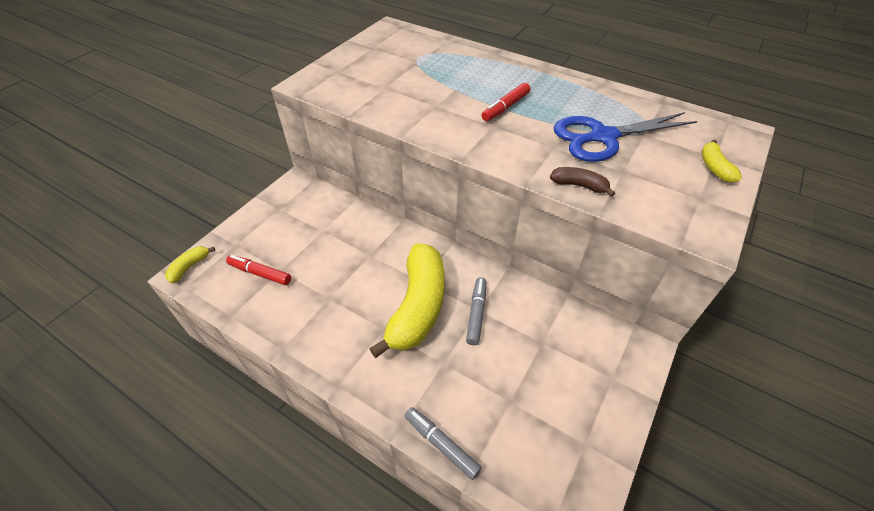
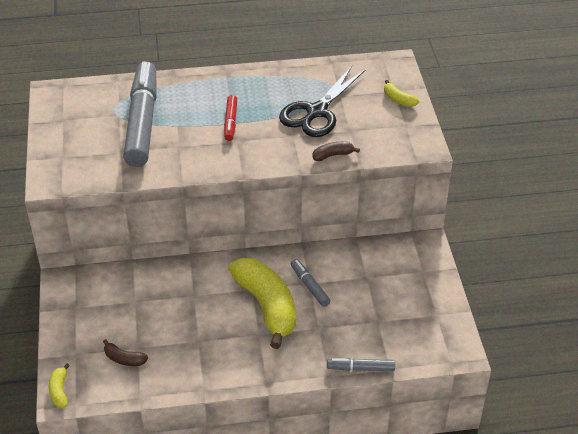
camera: 40 degrees left, 5 degrees down
(260, 273) = (124, 359): red marker -> brown banana
(429, 74) = (142, 122): none -> grey marker
(603, 137) = (317, 112): blue scissors -> black scissors

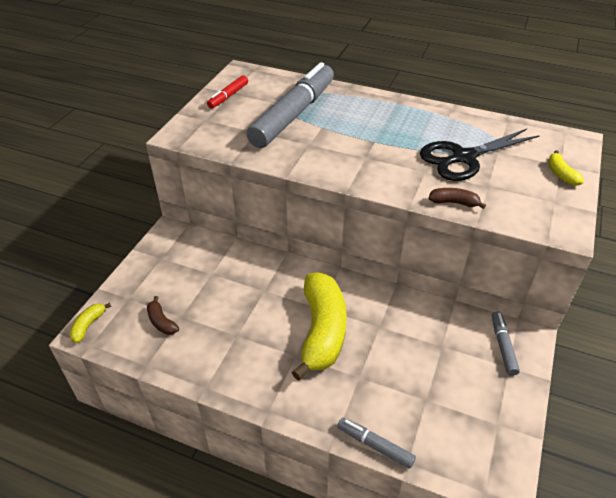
camera: 30 degrees right, 0 degrees up
(230, 122) = (372, 139): red marker -> red marker (228, 96)
(309, 286) = (377, 329): grey marker -> grey marker (503, 346)

